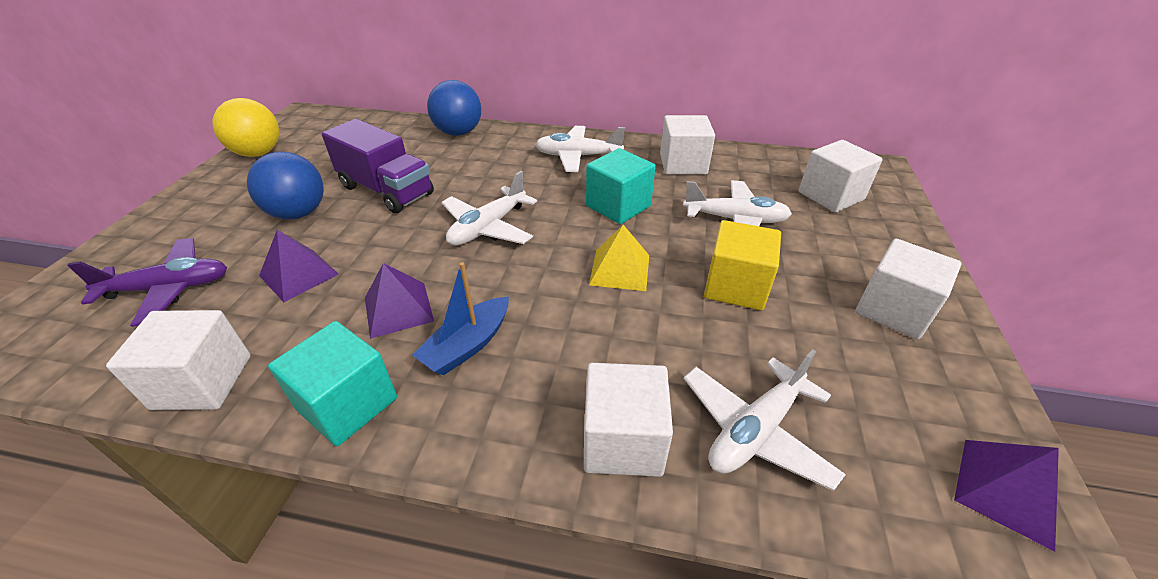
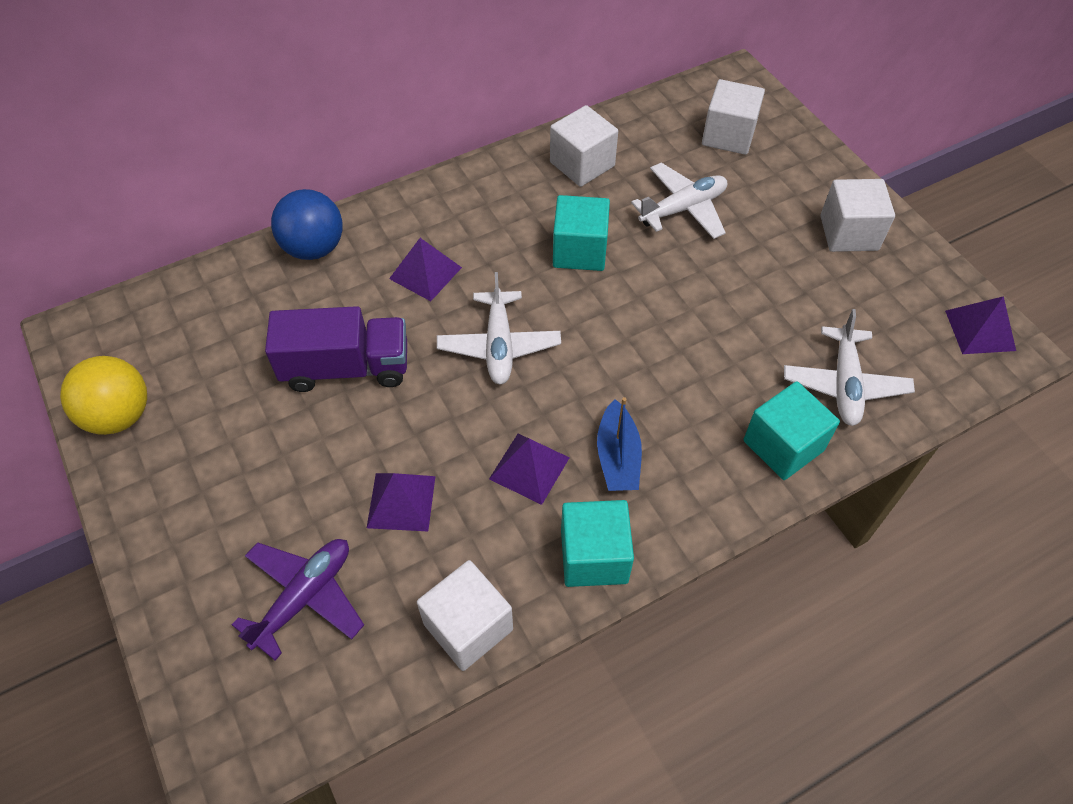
camera: 40 degrees left, 15 degrees up
(298, 213) = (298, 450): blue ball -> none
(500, 170) = (425, 273): none -> purple pyramid
(578, 156) = (478, 210): white plane -> none
(619, 269) = (649, 317): yellow pyramid -> none
(623, 440) = (783, 445): white cube -> turquoise cube
(735, 286) = (741, 278): yellow cube -> none

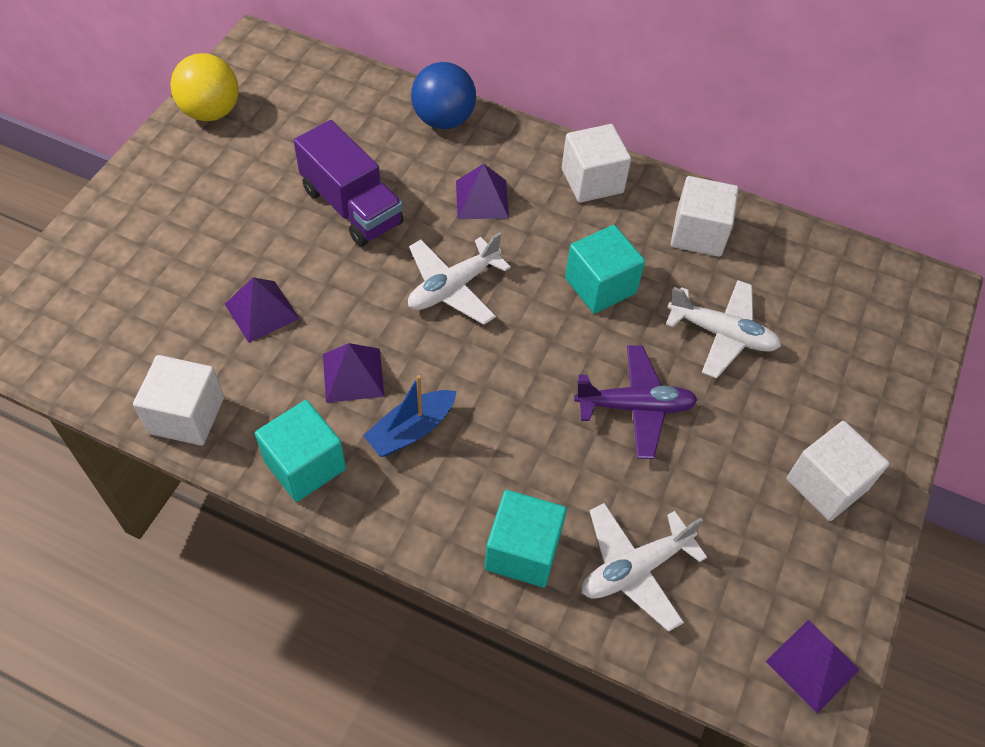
camera: 50 degrees right, 0 degrees up
(304, 597) = (144, 302): purple plane -> purple plane (635, 407)
(728, 135) = (849, 322): white cube -> white cube (592, 181)

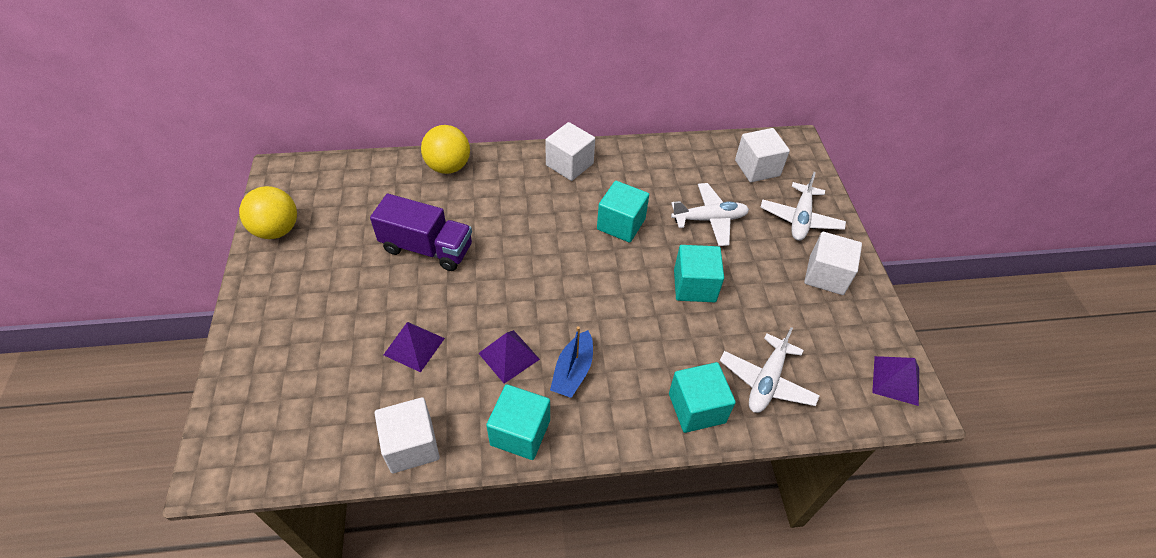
camera: 30 degrees left, 5 degrees down
(443, 120) = (448, 167): blue ball -> yellow ball
(453, 287) = (532, 268): white plane -> white plane (800, 219)
(482, 199) = (510, 205): purple pyramid -> none
(635, 407) = (694, 286): purple plane -> turquoise cube
(698, 233) = (653, 168): white cube -> white cube (757, 168)

